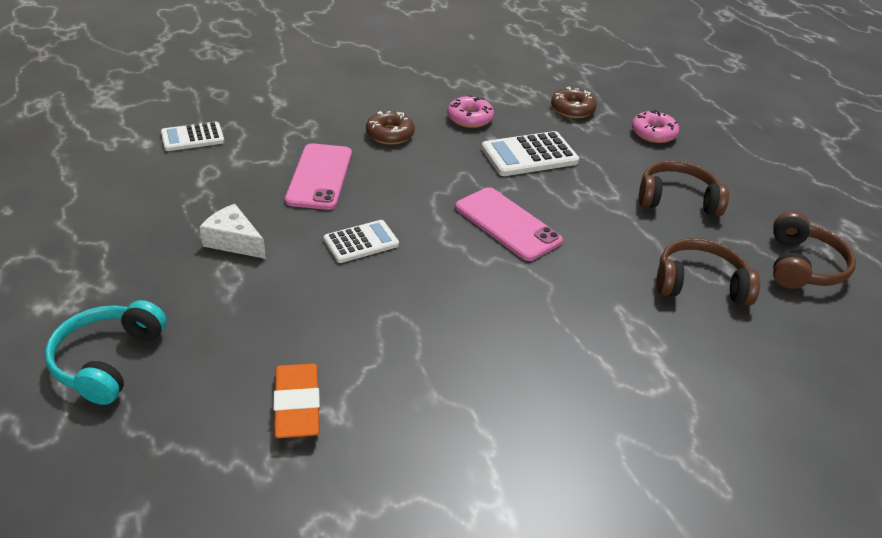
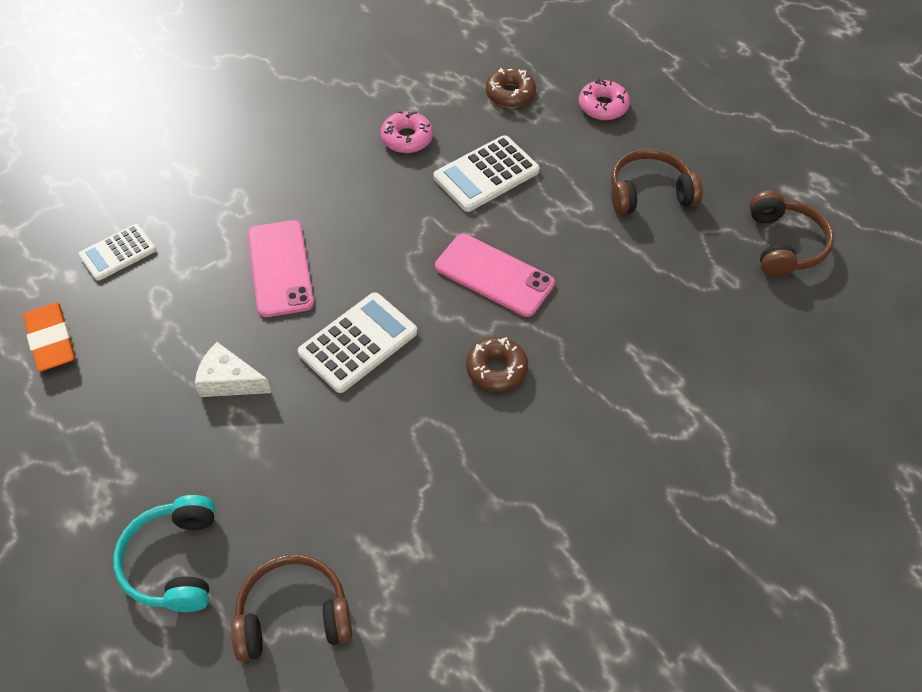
camera: 15 degrees left, 15 degrees up
(297, 405) = (375, 551): orange eraser -> orange eraser (51, 340)
(361, 242) = (358, 343): white calculator -> white calculator, size x1.52
(390, 134) = (330, 186): brown donut -> brown donut (496, 369)
(699, 284) = (696, 296): brown headphones -> brown headphones (293, 615)

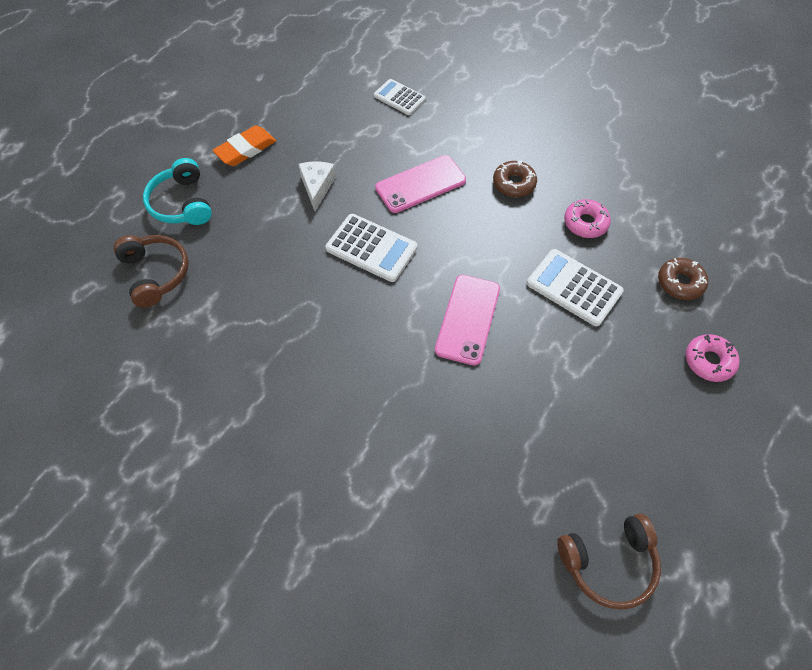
camera: 75 degrees right, 5 degrees up
(51, 340) = (321, 93): orange eraser -> orange eraser (245, 149)
(174, 561) = (182, 203): turquoise headphones -> turquoise headphones turned 90 degrees counterclockwise
(496, 369) = (376, 342): brown donut -> brown donut (514, 183)
(649, 193) = (616, 422): brown headphones -> none

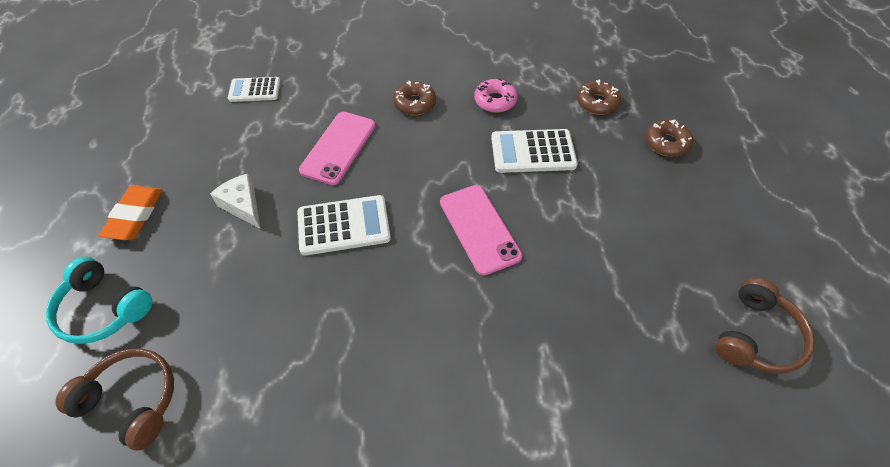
camera: 40 degrees left, 5 degrees down
(709, 361) = (666, 143): pink donut -> brown donut

